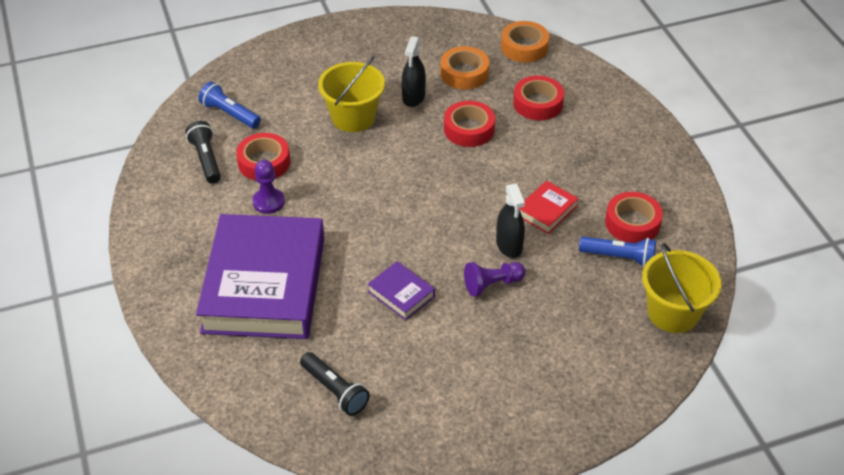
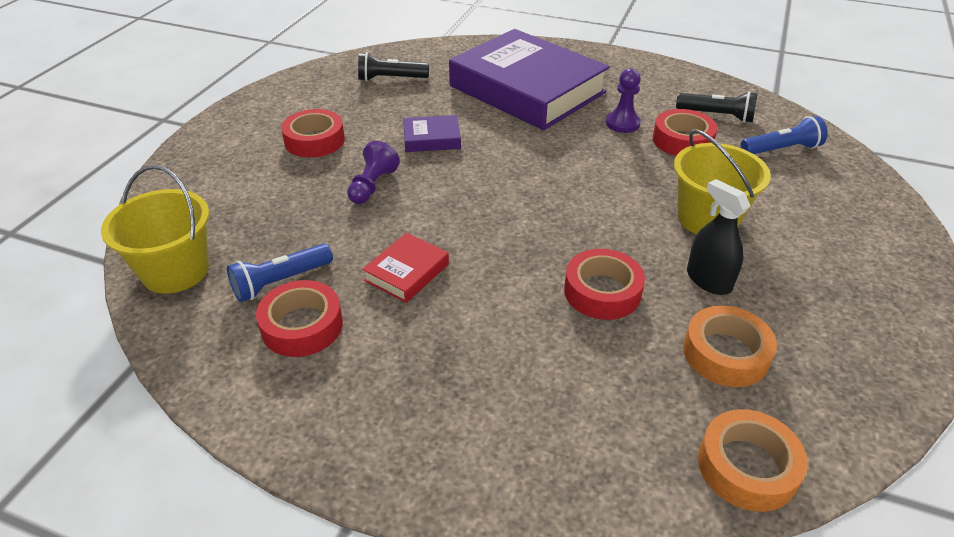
camera: 130 degrees right, 5 degrees down
(509, 245) = (399, 220): black spray bottle -> none
(538, 103) = (592, 388): red tape -> red tape (315, 140)
(546, 210) = (407, 272): red book -> red book turned 45 degrees clockwise

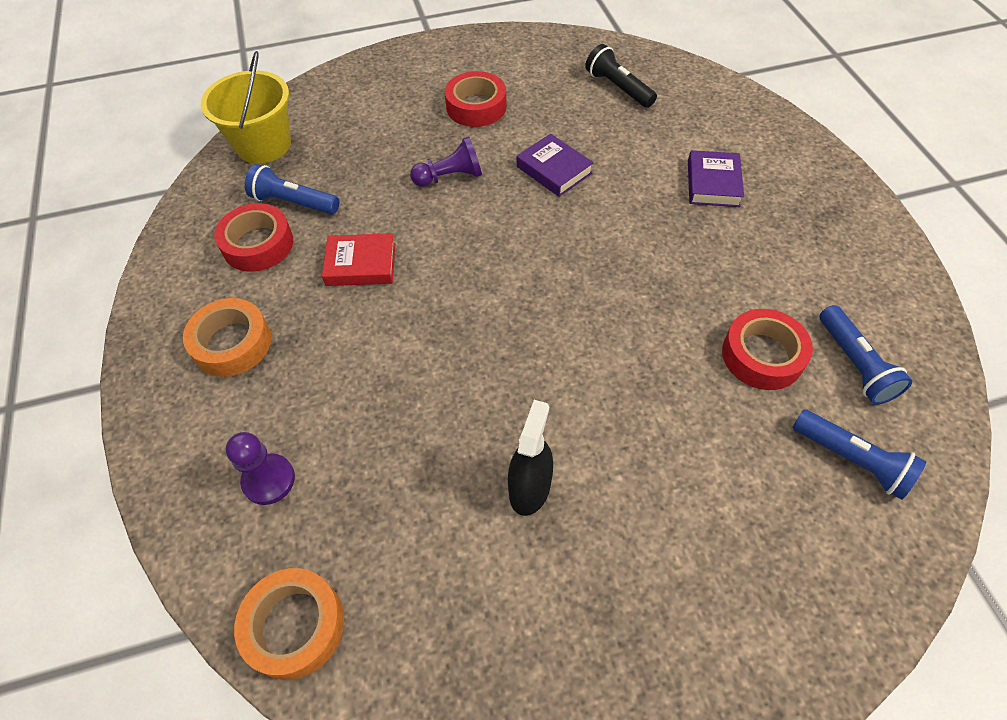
camera: 55 degrees right, 15 degrees up
(527, 89) = (713, 183): purple book -> purple book, size x0.40
(602, 292) = (442, 408): red tape -> none
(622, 123) = (737, 289): purple pawn -> purple pawn (269, 480)
(707, 218) = (634, 443): yellow bucket -> none
(717, 116) = (854, 364): black flashlight -> blue flashlight
(725, 354) = (430, 548): orange tape -> orange tape (232, 343)

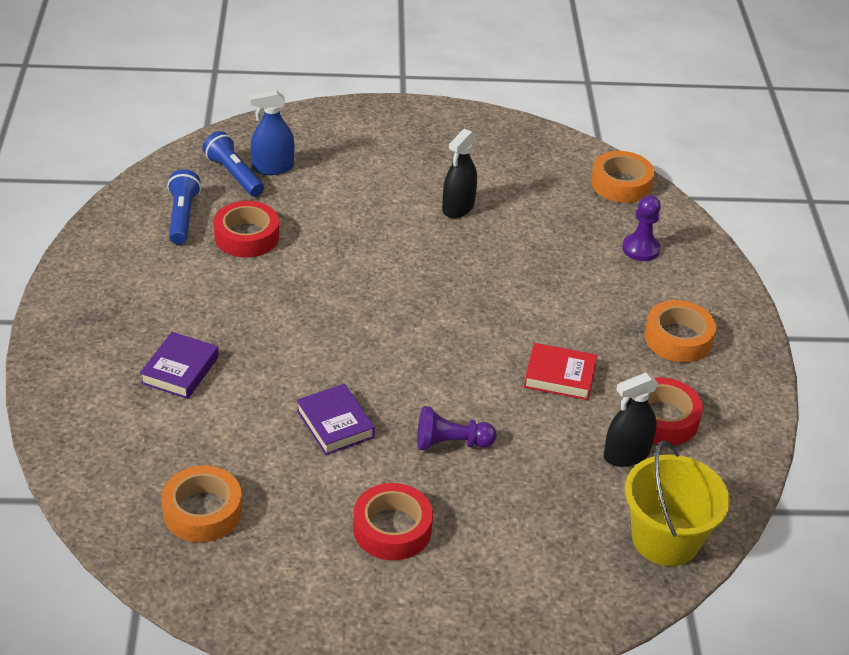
camera: 170 degrees left, 15 degrees down
(294, 203) = (626, 454): blue flashlight -> black spray bottle
(618, 88) = (202, 511): black flashlight -> orange tape
(813, 492) = (273, 167): none -> blue spray bottle

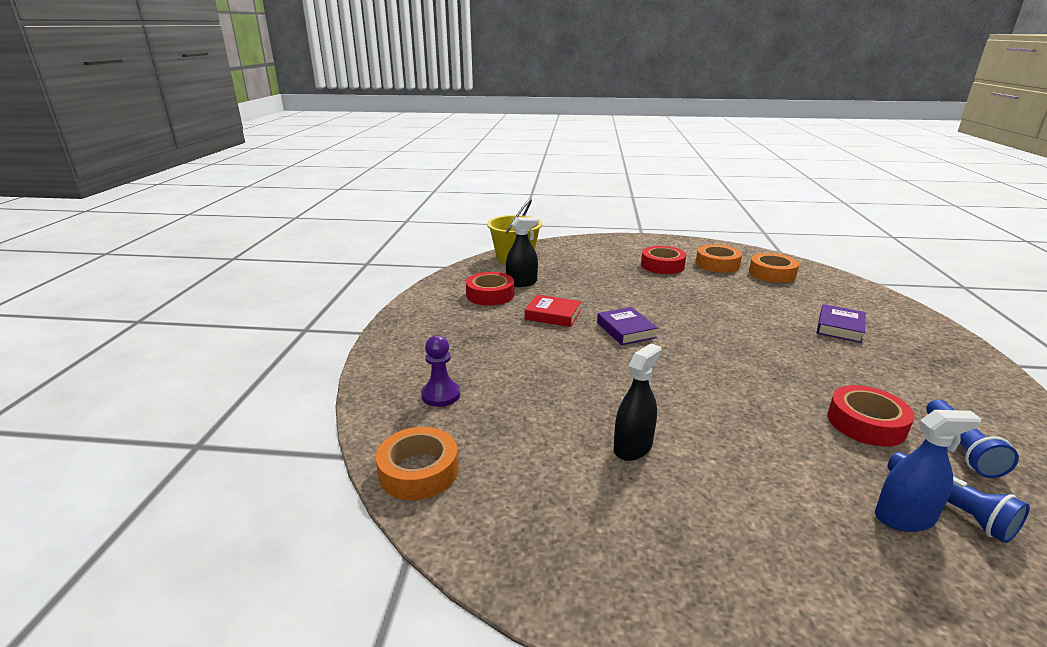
camera: 170 degrees left, 15 degrees down
(335, 424) = (710, 300): purple book -> purple book (626, 330)
(451, 443) = (631, 290): purple pawn -> none
(678, 338) = (451, 331): orange tape -> orange tape (717, 264)

